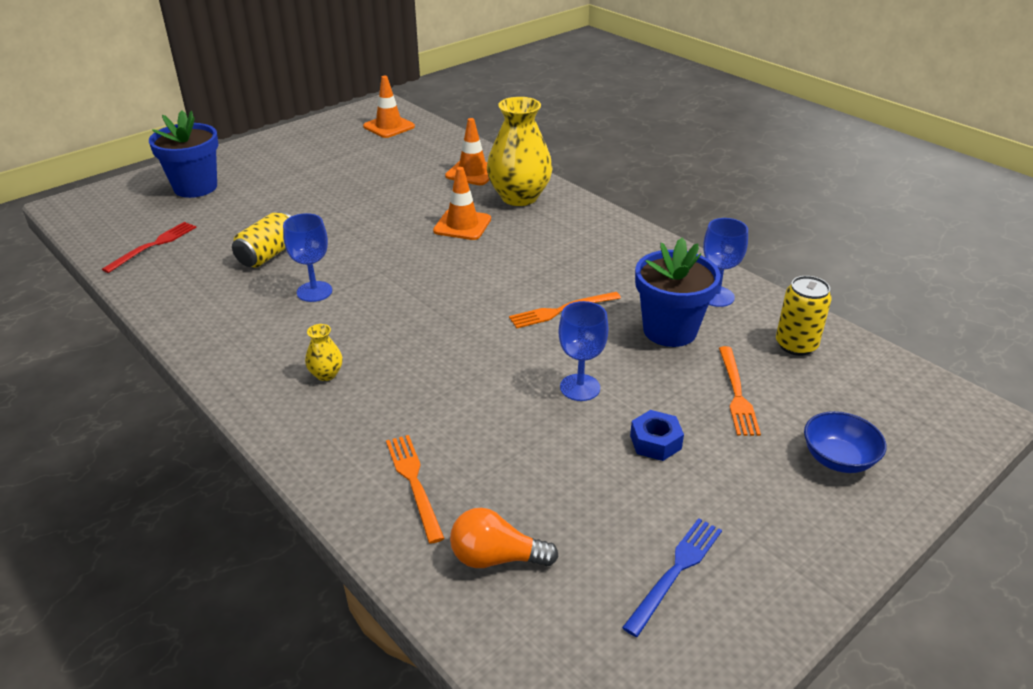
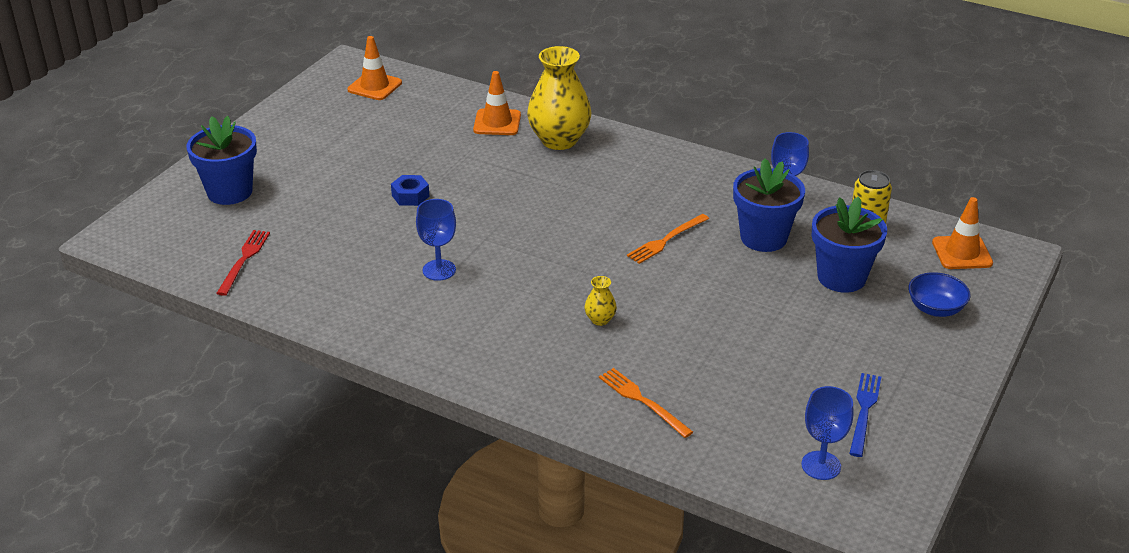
camera: 20 degrees left, 0 degrees up
(268, 255) = (366, 245): yellow can -> none
(326, 374) = (508, 338): yellow vase -> yellow vase (600, 320)
(462, 225) = (526, 179): orange traffic cone -> orange traffic cone (962, 253)
(496, 558) = (737, 435): orange light bulb -> none
(580, 387) = (721, 300): blue goblet -> blue goblet (821, 465)
(655, 442) = (802, 328): blue nut -> blue nut (410, 196)
(737, 394) = (841, 277): orange fork -> blue flower pot

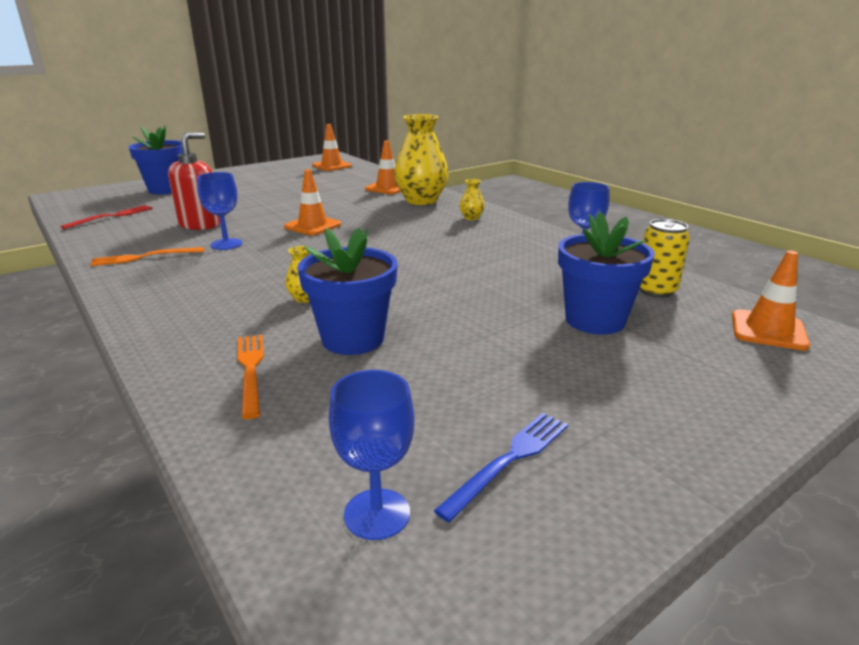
camera: 25 degrees right, 10 degrees down
(367, 246) = (200, 224): none -> red soap dispenser
(410, 196) = (273, 208): blue nut -> none
(492, 217) = (313, 226): none -> orange traffic cone
(639, 160) = (471, 218): none -> yellow vase
(666, 240) = (437, 262): orange fork -> orange fork (144, 257)
(763, 238) = (534, 277): blue flower pot -> blue flower pot (353, 339)
(935, 308) = (700, 372): blue bowl -> none

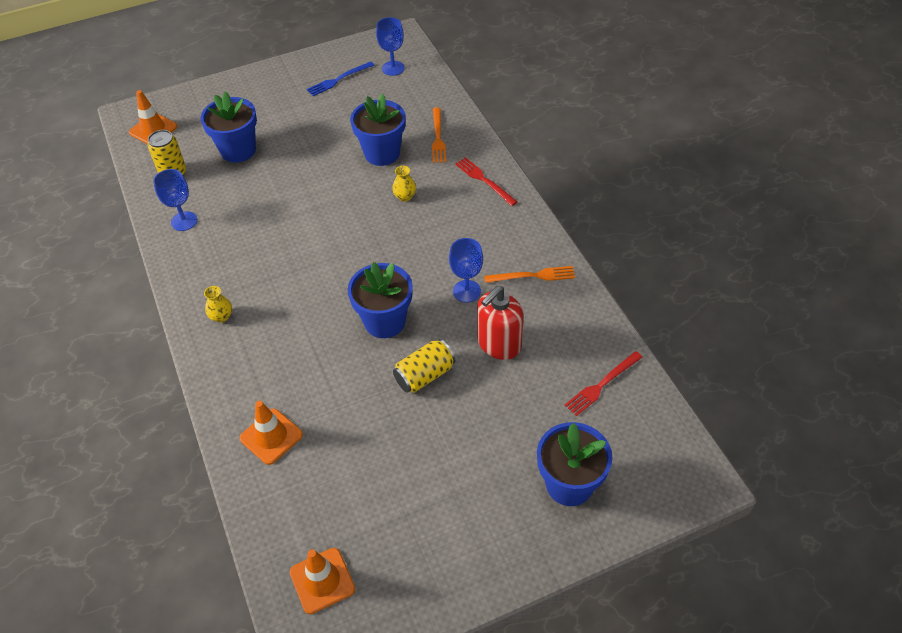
camera: 165 degrees left, 25 degrees up
(176, 324) = (484, 180): none -> red fork
(272, 210) = (424, 375): none -> yellow can
(313, 226) = (385, 321): orange traffic cone -> blue flower pot
(421, 200) = (249, 378): yellow vase -> none

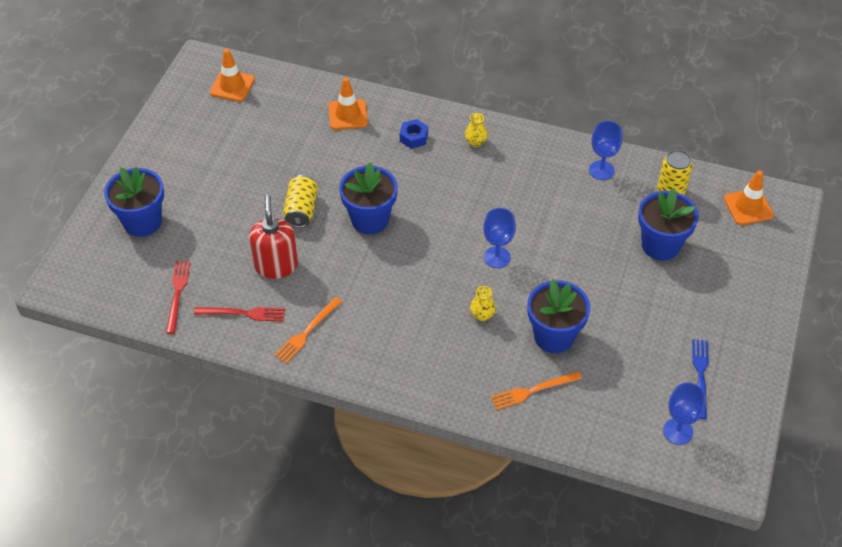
camera: 130 degrees right, 0 degrees up
(256, 363) = (414, 137): none -> blue nut
(438, 137) = (533, 391): orange fork -> orange fork turned 60 degrees counterclockwise
(466, 291) = (341, 282): blue goblet -> blue goblet (497, 257)
(484, 180) = (441, 382): red fork -> red fork (243, 313)

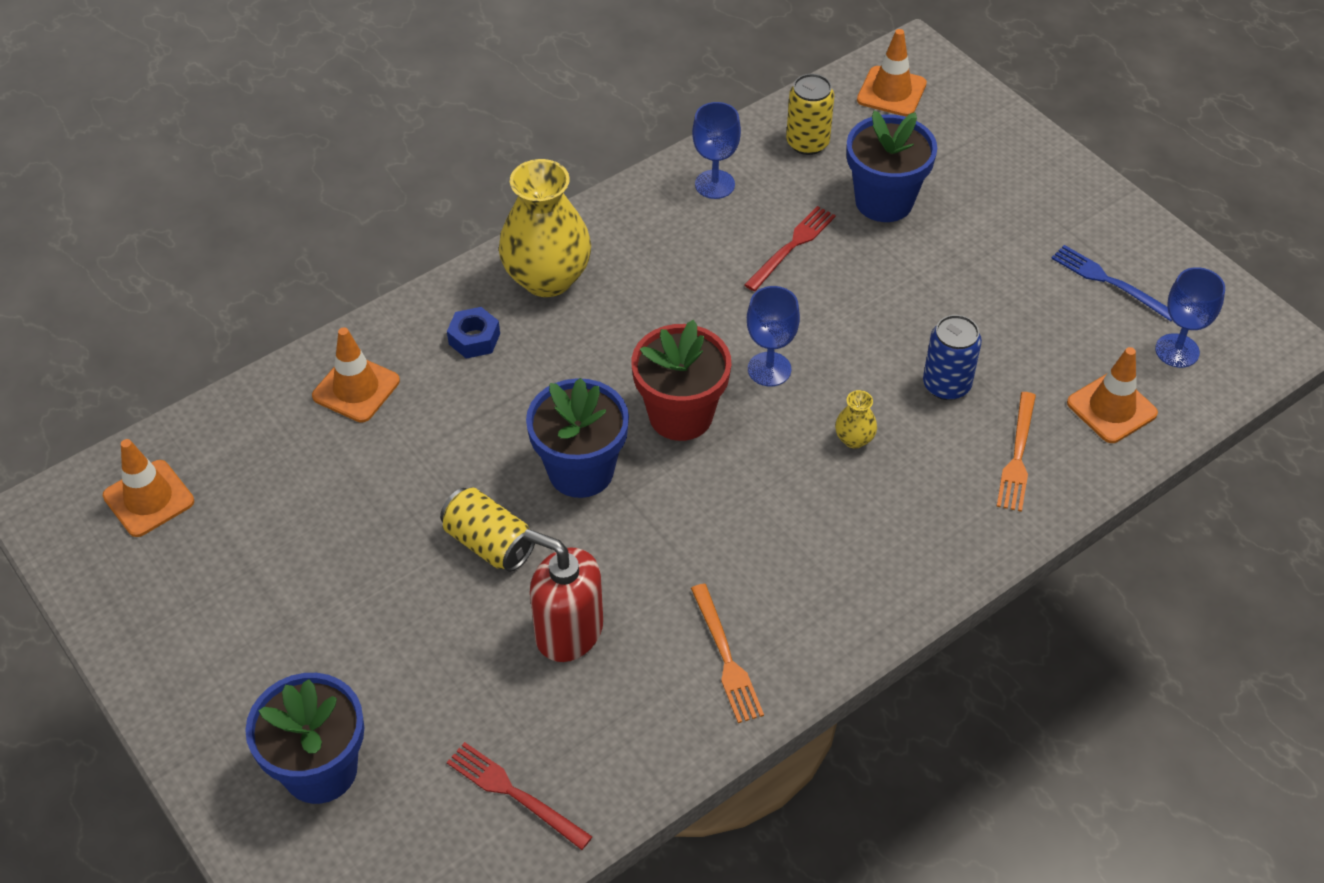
camera: 55 degrees left, 0 degrees up
(243, 313) = (626, 722): red fork -> red fork (792, 246)
(436, 238) = (680, 415): none -> red flower pot
(475, 142) = (547, 278): yellow vase -> yellow vase, size x2.35
(554, 336) = (946, 385): blue flower pot -> blue can
(605, 419) = (1111, 408): none -> orange traffic cone

